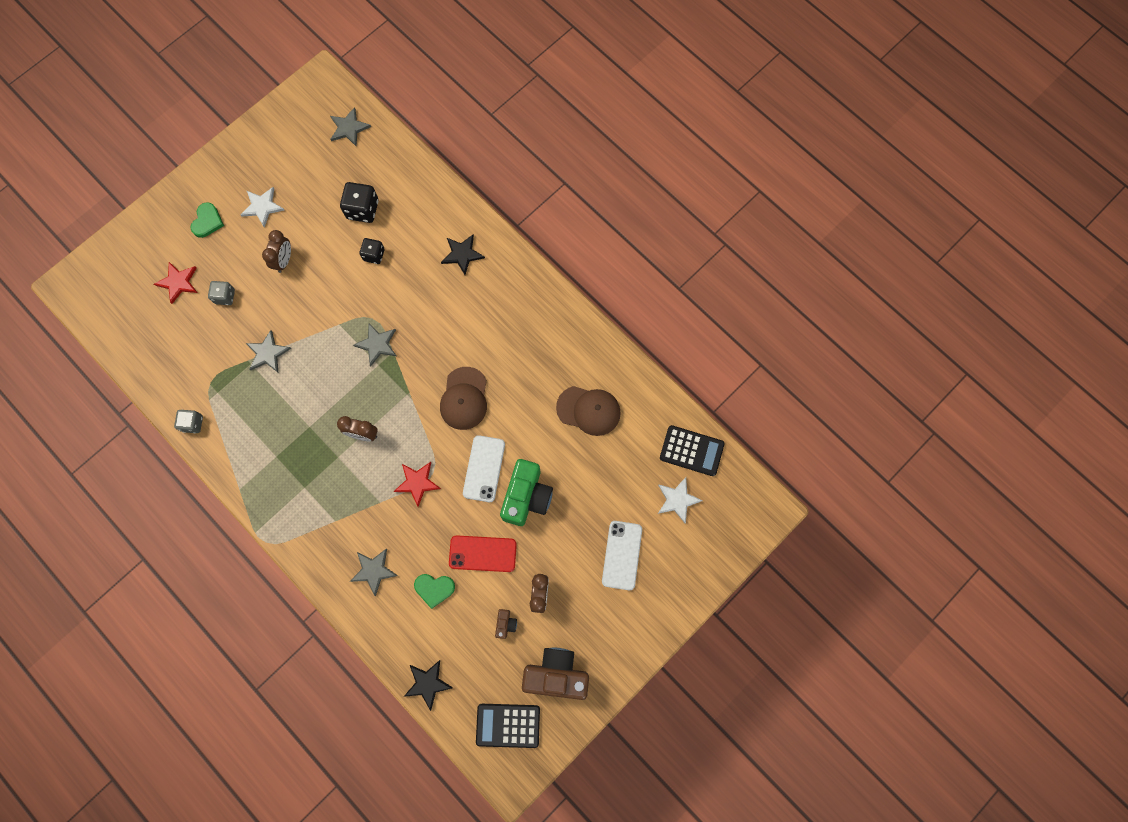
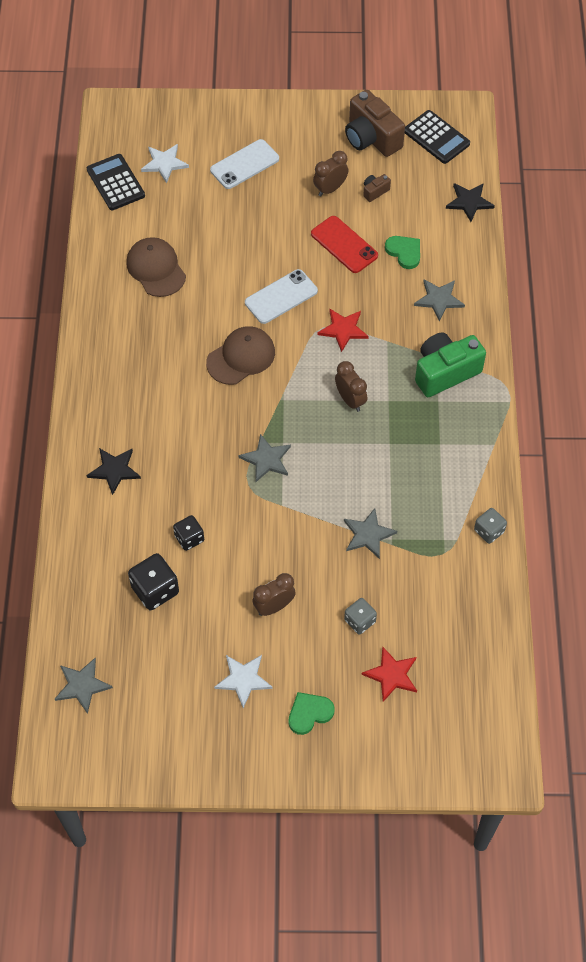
camera: 135 degrees left, 15 degrees down
(526, 497) = (270, 253): green camera -> green camera (445, 372)

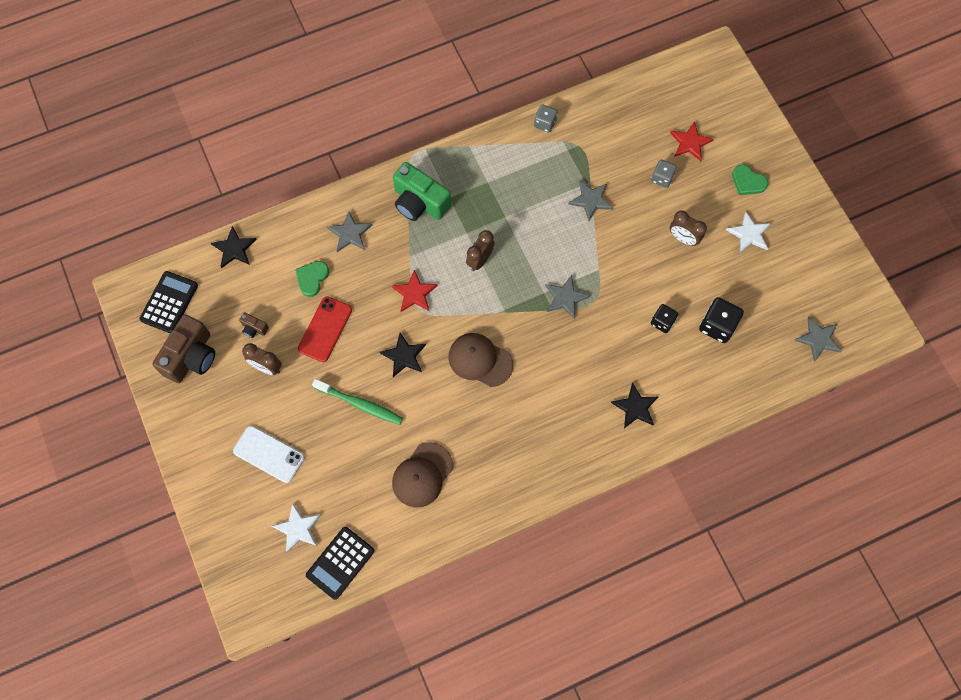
camera: 115 degrees left, 10 degrees up
(252, 246) = (360, 404): none -> green toothbrush
(281, 297) = (404, 356): white phone -> black star

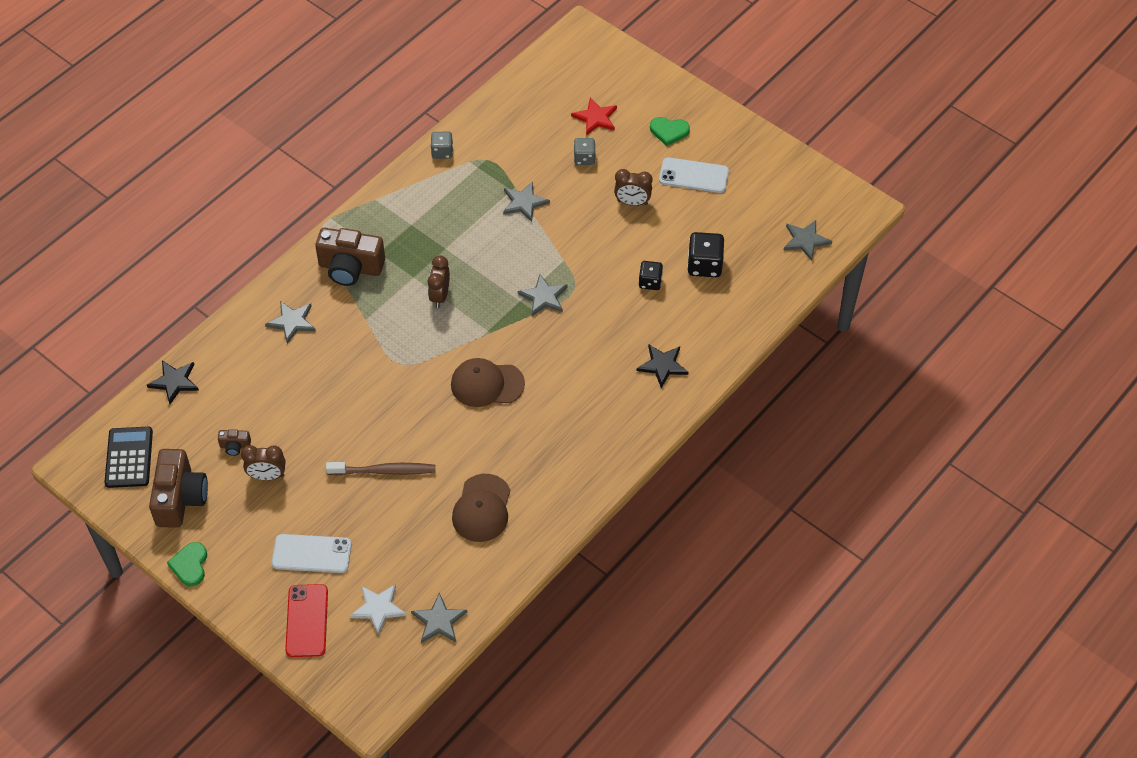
camera: 25 degrees left, 15 degrees down
(312, 278) = (273, 377): green heart -> green heart (190, 565)
(325, 329) = (311, 418): red phone -> red phone (307, 621)
(340, 563) = (439, 621): black calculator -> grey star
(360, 404) = (384, 471): green toothbrush -> brown toothbrush
(404, 356) = (407, 410): black star -> none
(414, 293) = (388, 350): red star -> none
(419, 202) = (350, 268): green camera -> brown camera
(749, 234) = (693, 175): white star -> white phone

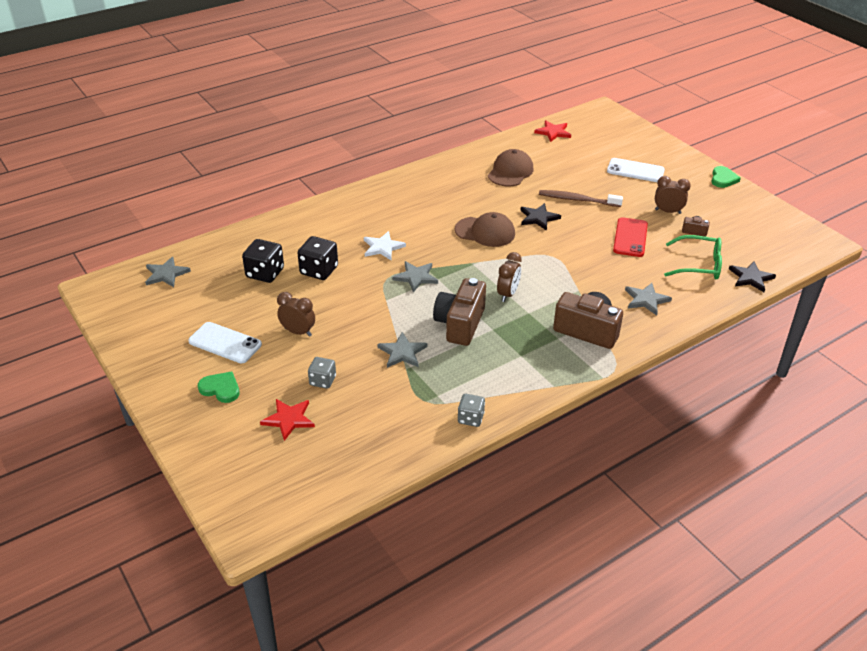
camera: 165 degrees left, 15 degrees down
(129, 458) = (781, 239): black calculator -> none
(180, 498) = (735, 211): brown camera -> brown camera (460, 324)
(232, 388) = (699, 265): none -> green glasses
(307, 621) = (640, 145): red phone -> red phone (630, 237)
(378, 608) = (592, 142): white star -> white star (383, 247)
(439, 621) = (553, 132): grey star -> red star
(650, 282) = (319, 270): black dice -> black dice, size x1.57
(662, 365) = (341, 219): black star -> black star (538, 218)

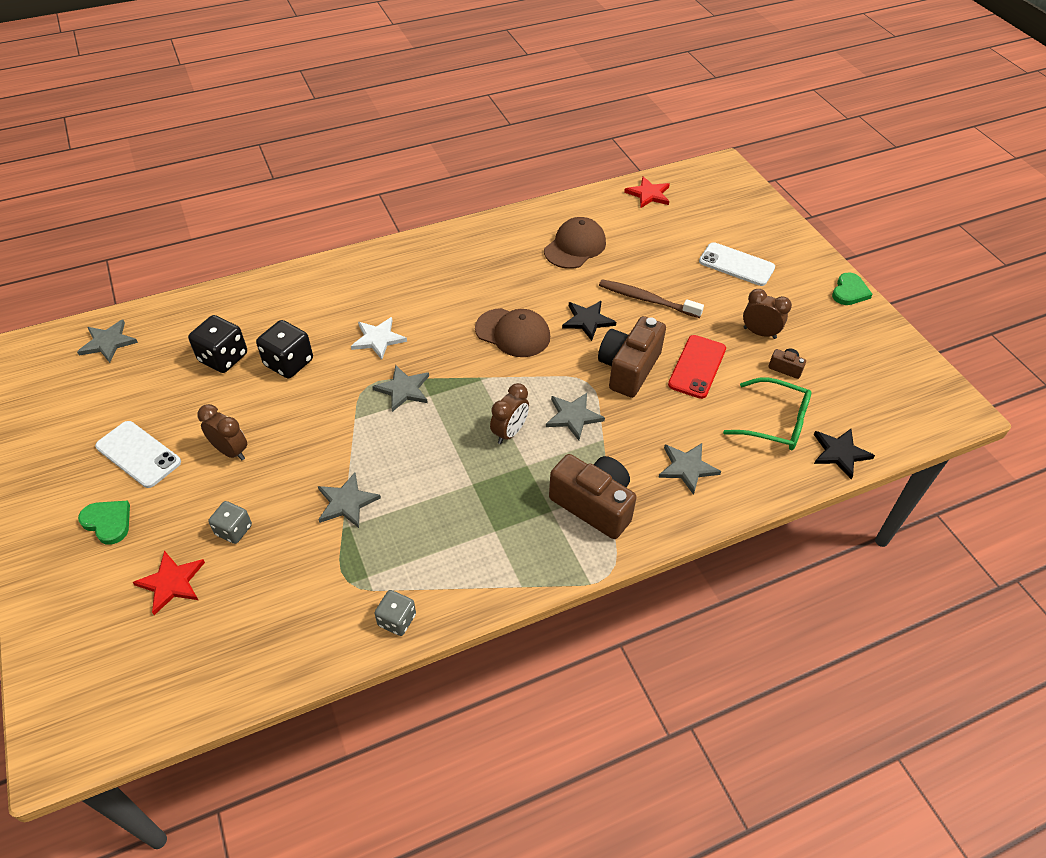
camera: 10 degrees right, 10 degrees up
(460, 324) = (433, 469): brown camera -> brown camera (628, 369)
(551, 279) = (573, 416): none -> grey star

